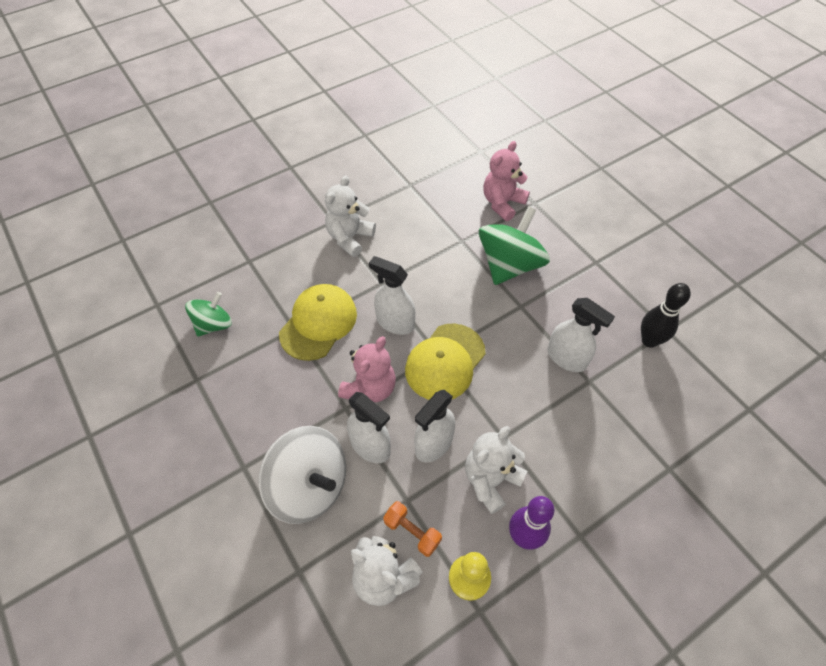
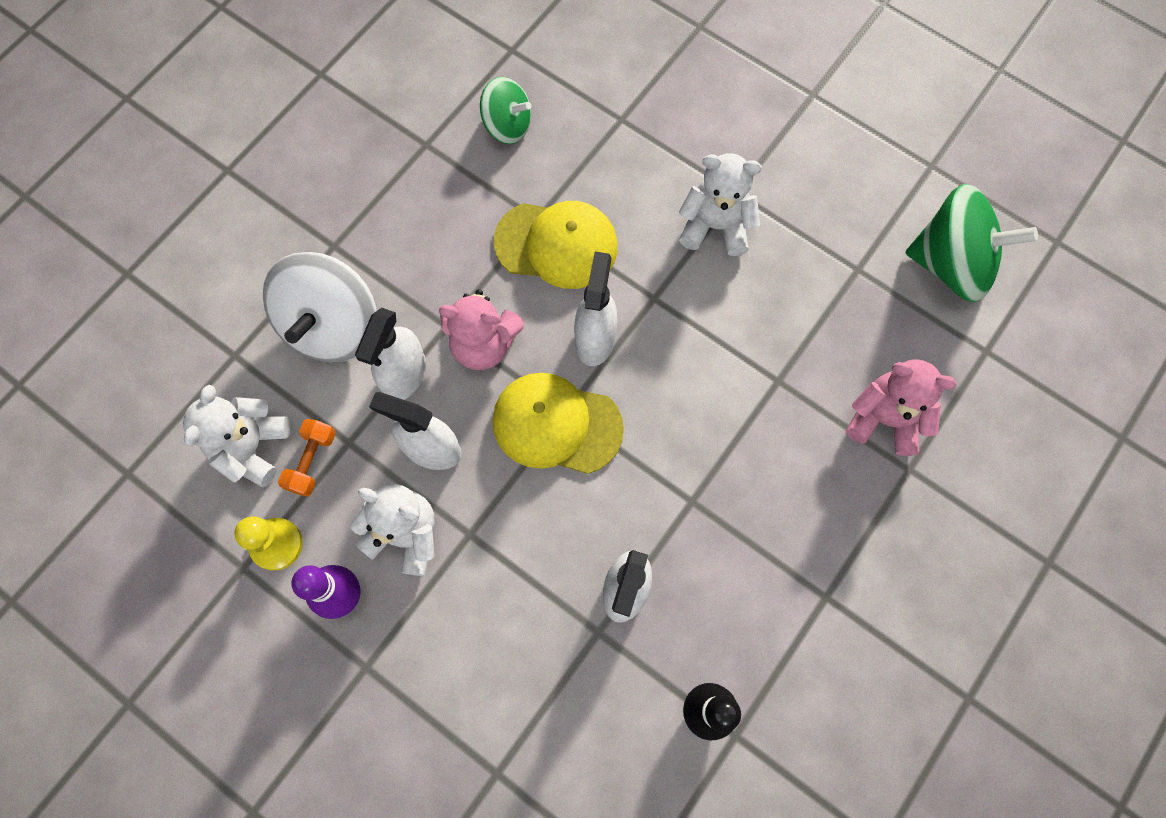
camera: 70 degrees right, 15 degrees up
(509, 265) = (762, 464): green spinning top -> green spinning top (951, 264)

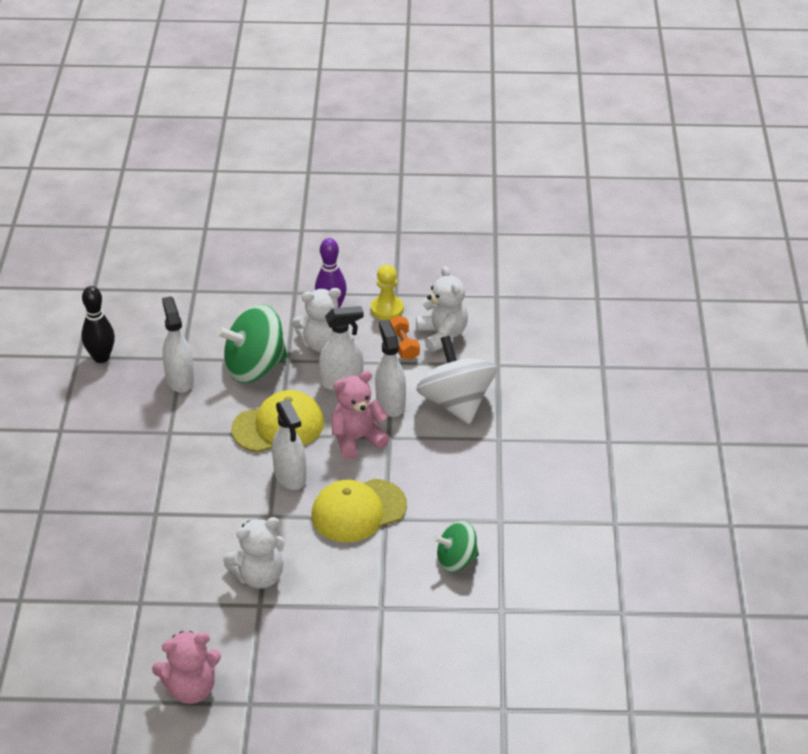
camera: 145 degrees right, 30 degrees down
(884, 419) = (71, 528): pink teddy bear -> pink teddy bear (191, 689)
(951, 264) = (72, 641): green spinning top -> green spinning top (254, 367)

